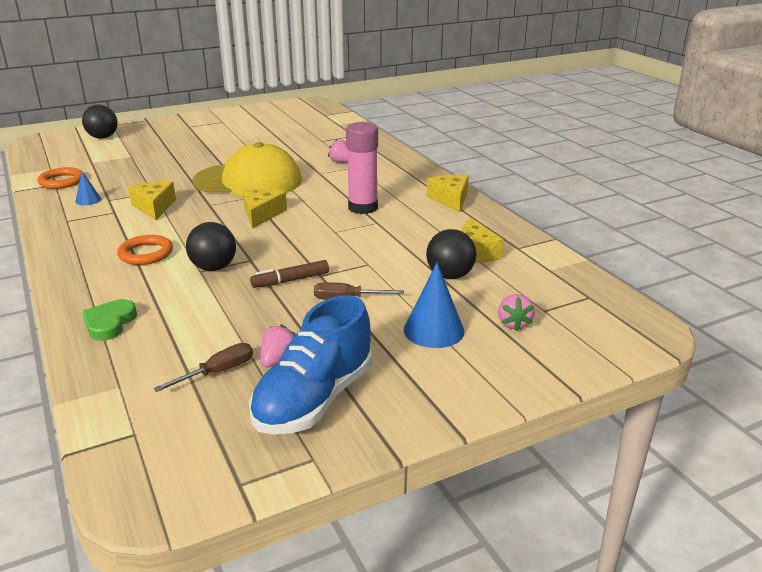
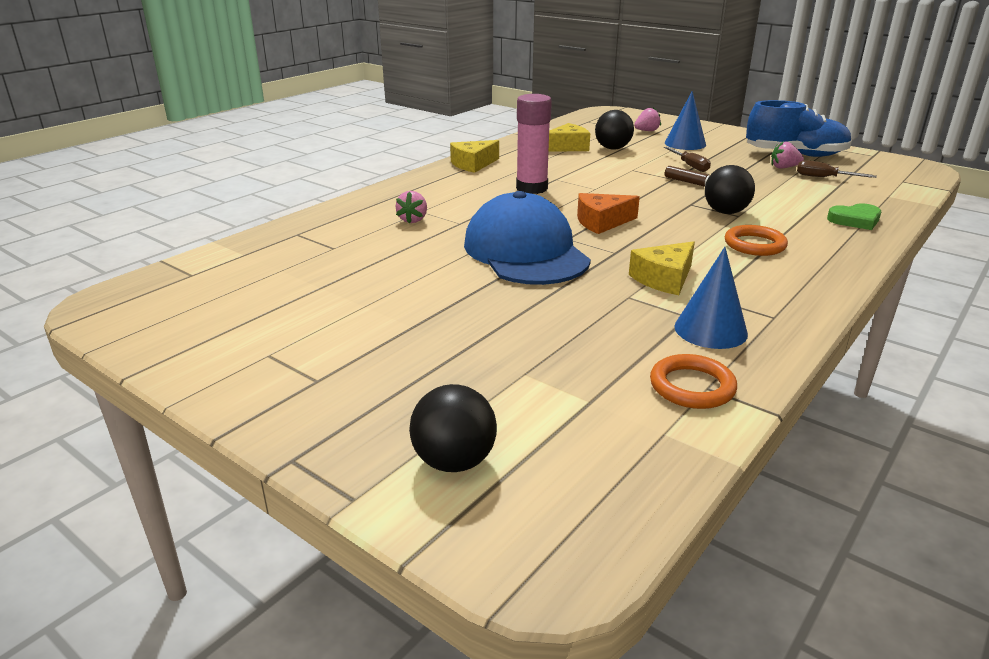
camera: 115 degrees left, 0 degrees up
(88, 200) = (710, 330): blue cone -> blue cone, size x1.79
(248, 181) = (525, 252): yellow cap -> blue cap
(262, 214) = (602, 222): yellow cheese -> orange cheese

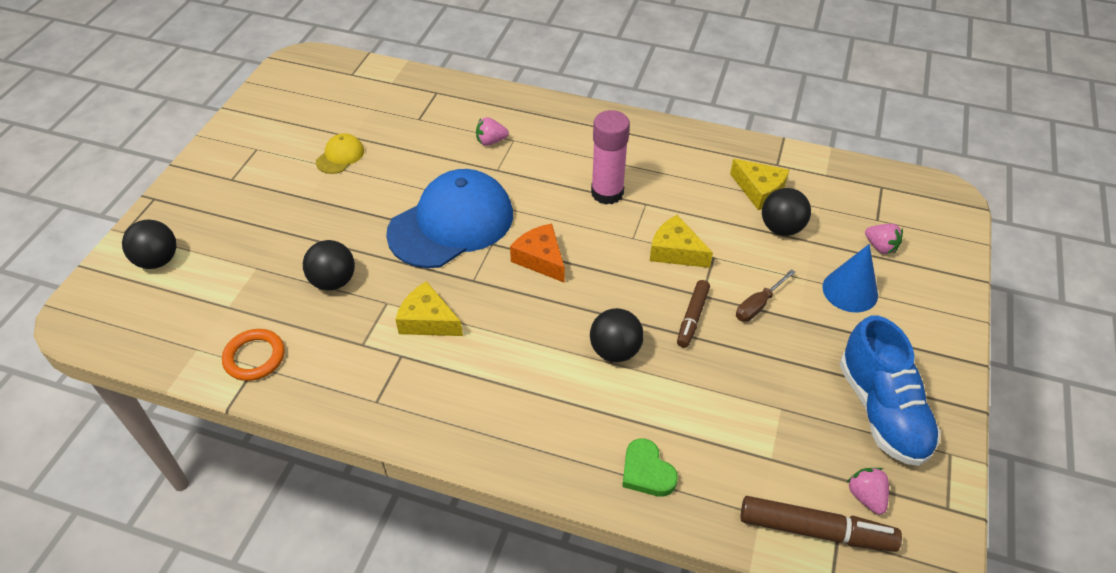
camera: 70 degrees right, 20 degrees up
(351, 297) = (340, 156): none -> yellow cap
(473, 164) = (654, 136): yellow cheese -> yellow cheese (675, 251)
(579, 323) = (333, 281): none -> black ball
(710, 330) = (341, 360): blue cone -> none
(754, 245) = (532, 380): orange ring -> none
(784, 167) = (812, 399): pink strawberry -> pink strawberry (866, 496)
(824, 177) = (795, 443): brown screwdriver -> none
(898, 185) = (815, 530): none -> brown marker

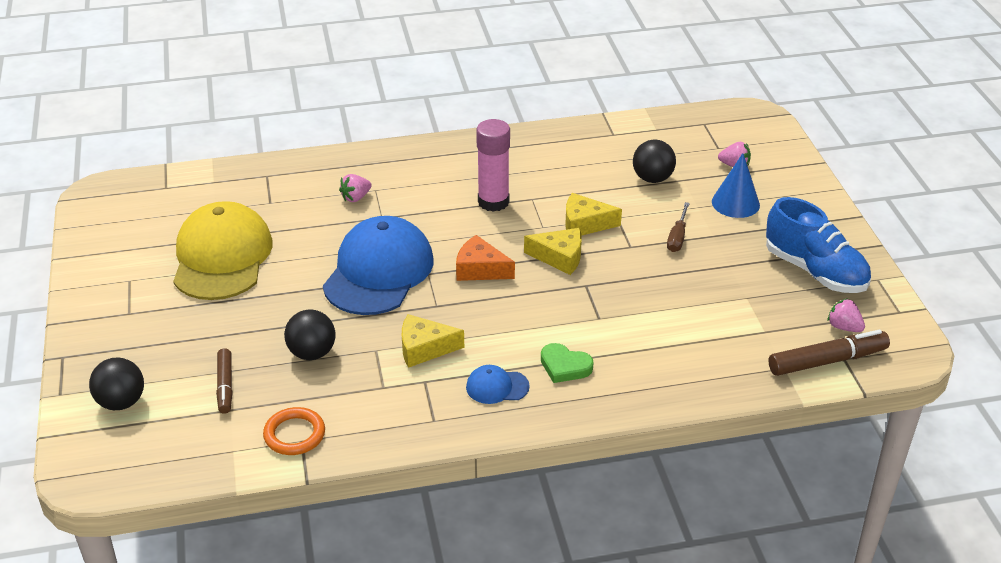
camera: 30 degrees left, 10 degrees down
(340, 156) = (222, 257): yellow cap -> yellow cap, size x2.32
(458, 393) = (497, 387): none -> blue cap
(615, 350) = (595, 309): black ball -> none
(647, 472) = (685, 376): green heart -> green heart (564, 366)
(692, 317) = (635, 264): brown marker -> brown marker (225, 385)
(759, 190) = (614, 158): yellow cheese -> yellow cheese (559, 257)

